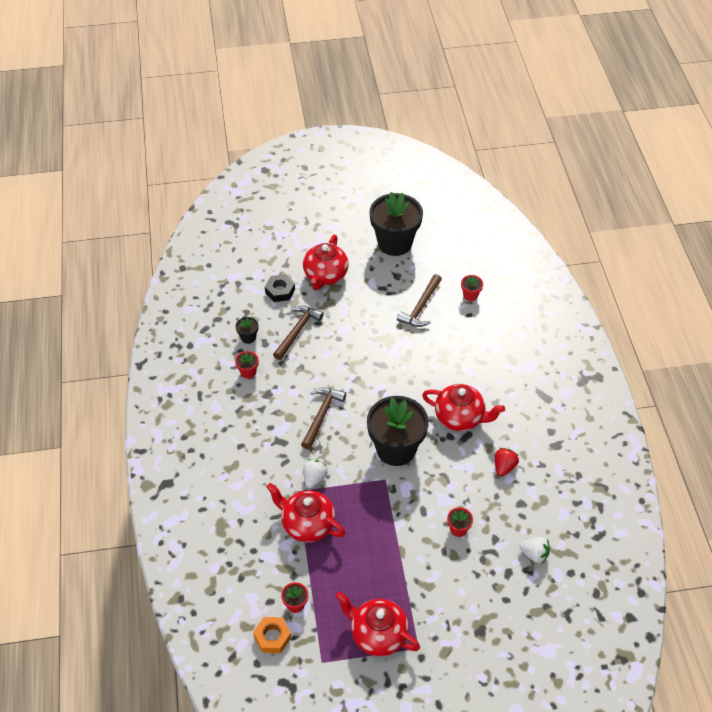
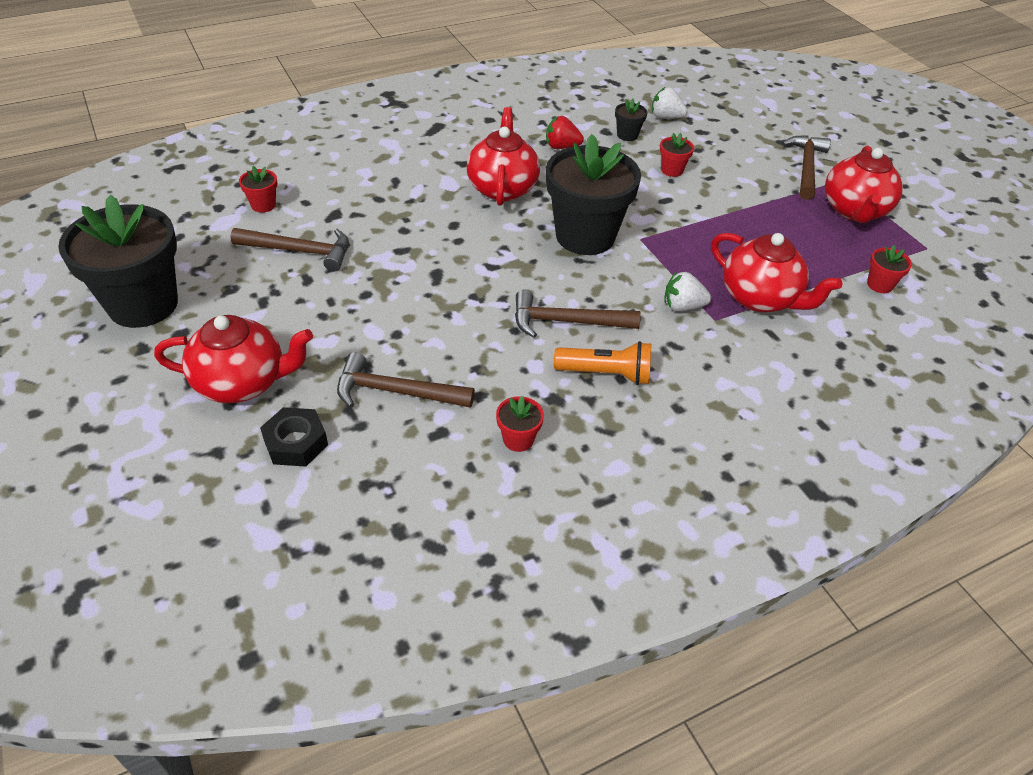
camera: 110 degrees left, 5 degrees down
(248, 337) = (434, 462): black flower pot -> black flower pot (627, 135)
(272, 637) = (939, 296): orange nut -> none
(276, 421) = (606, 374): none -> orange flashlight
(307, 524) = (760, 298): red teapot -> red teapot turned 60 degrees counterclockwise
(441, 629) = (806, 167): none -> brown hammer
(534, 554) = (666, 117): white strawberry -> white strawberry turned 75 degrees counterclockwise

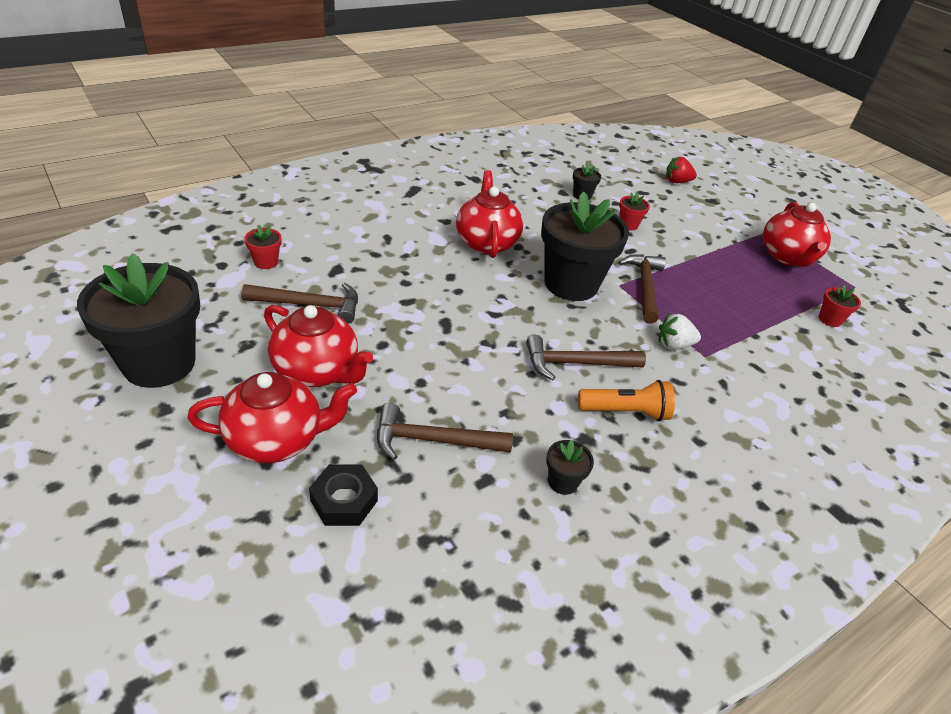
camera: 10 degrees left, 5 degrees down
(518, 439) = (562, 482): red flower pot -> black flower pot
(561, 147) = (529, 206): red strawberry -> red strawberry (677, 182)
(666, 117) = (609, 180): white strawberry -> none
(760, 298) = (737, 335): red teapot -> red teapot (317, 371)
(806, 167) = (736, 221): brown hammer -> brown hammer (644, 287)

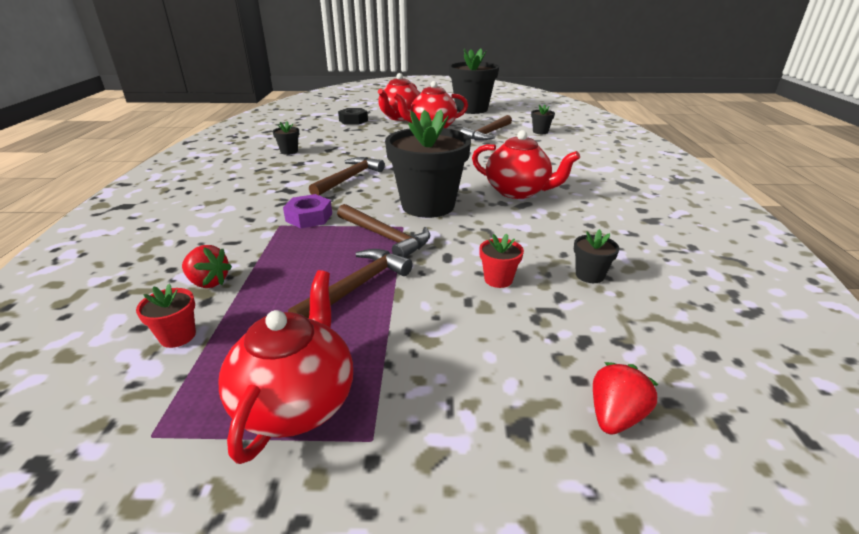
camera: 130 degrees right, 10 degrees down
(266, 262) = (540, 132): red flower pot -> black flower pot
(433, 440) = (356, 137): brown hammer -> brown hammer (357, 287)
(625, 412) = (293, 178): orange flashlight -> none
(674, 345) = (309, 217): white strawberry -> purple nut
(787, 257) = (297, 402): red teapot -> red teapot turned 60 degrees clockwise
(795, 342) = (208, 282): none -> red strawberry

